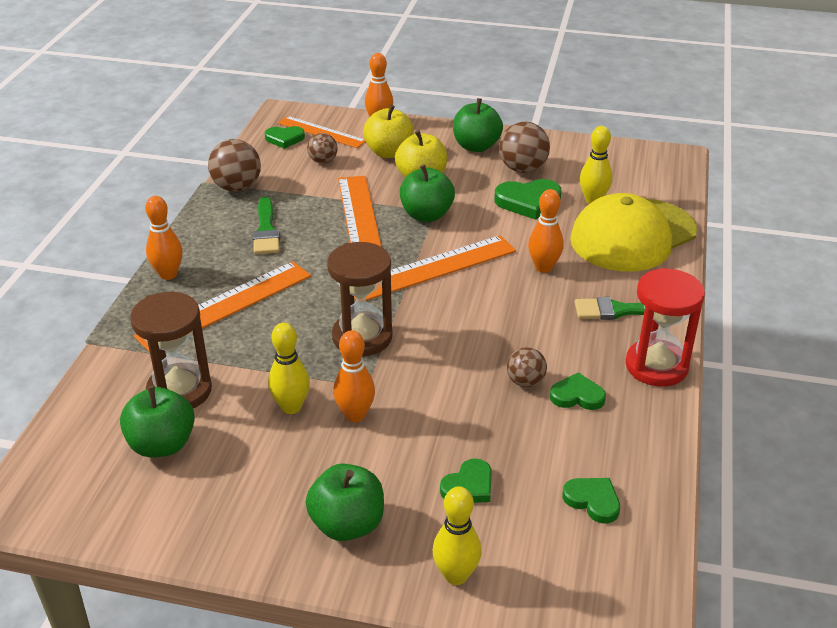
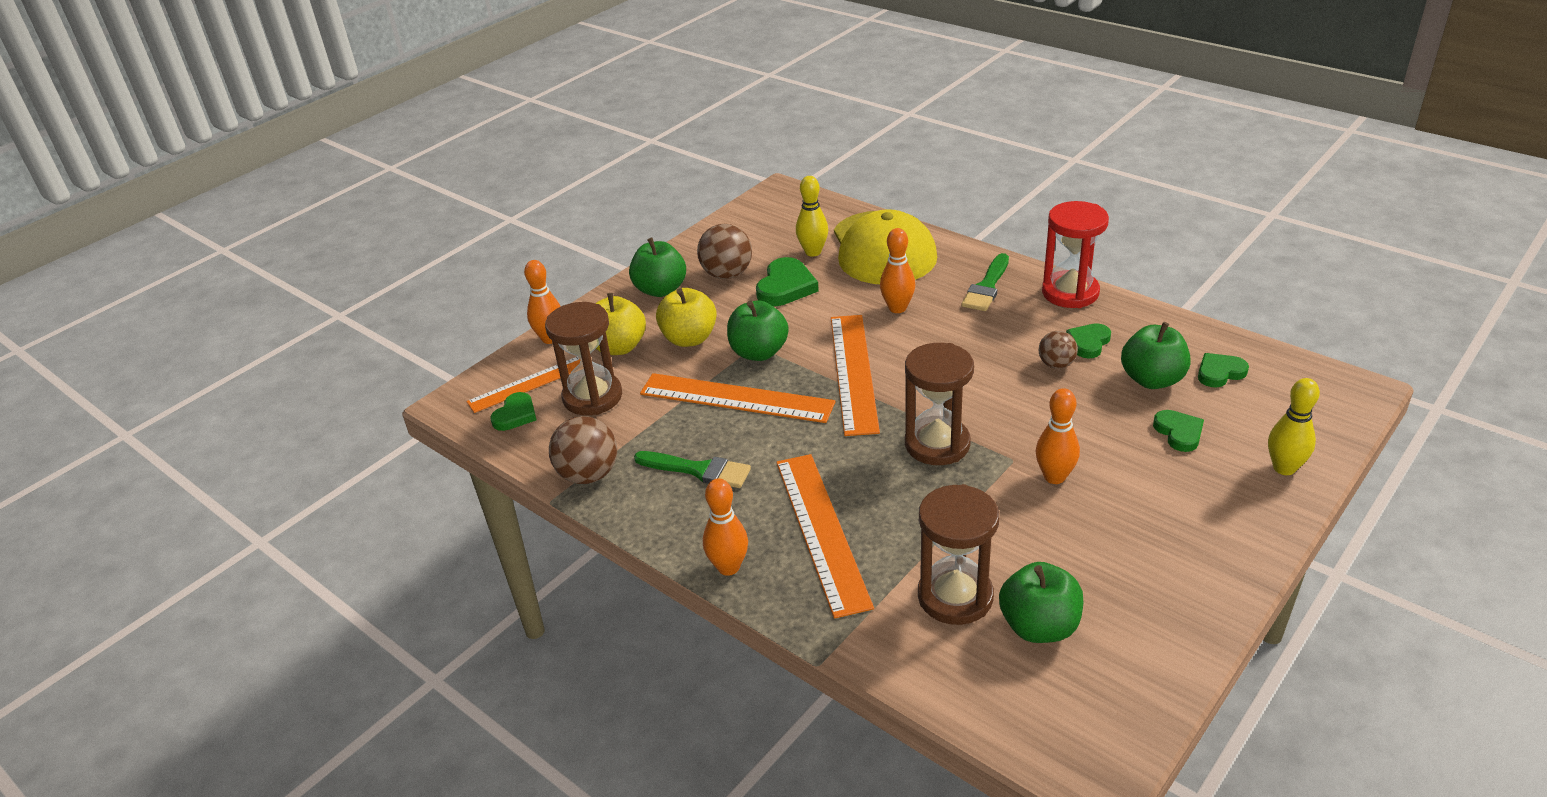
camera: 60 degrees left, 0 degrees up
(291, 407) = (1022, 517): yellow bowling pin -> none
(323, 161) = (592, 397): brown ball -> brown hourglass
(347, 524) = (1204, 517): green apple -> green apple (1152, 379)

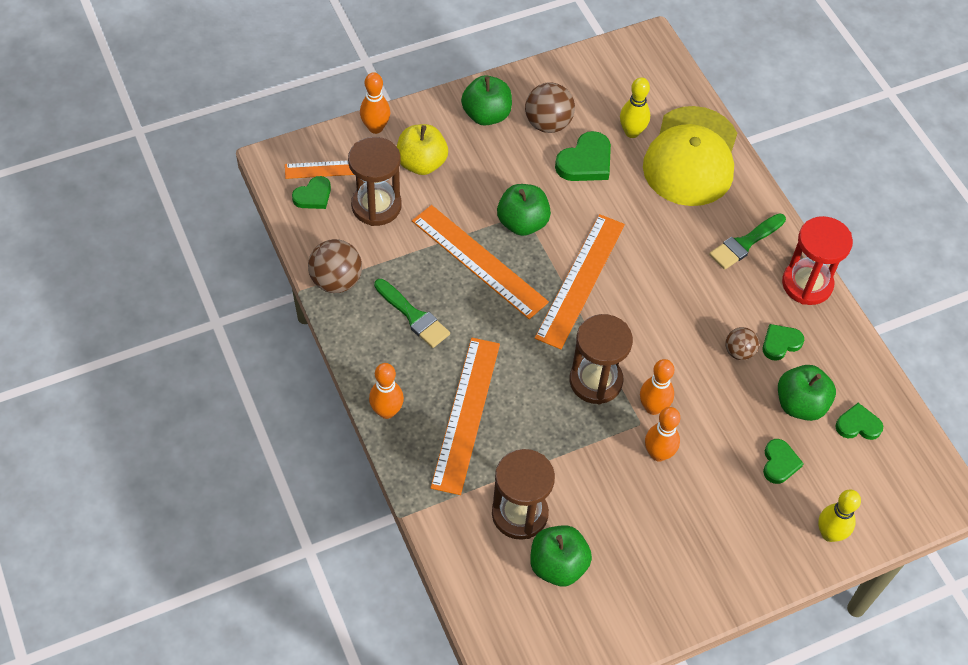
camera: 20 degrees right, 20 degrees up
(689, 338) = (479, 181): yellow apple -> none
(897, 308) = (658, 230): orange bowling pin -> orange bowling pin (653, 407)

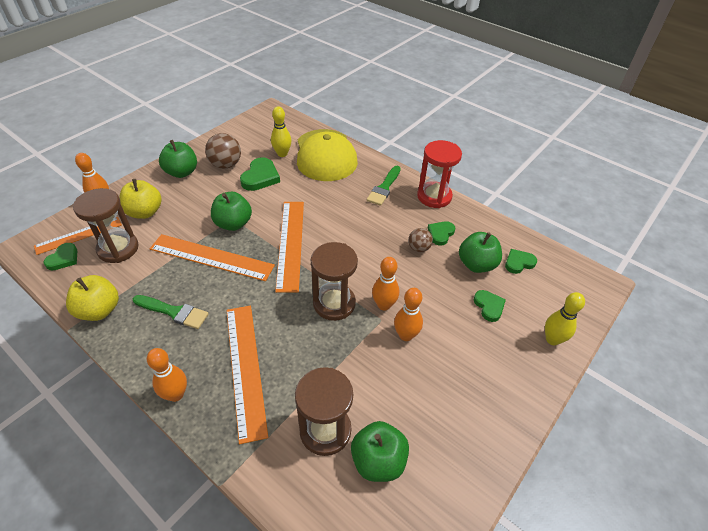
camera: 25 degrees left, 10 degrees down
(336, 281) = (99, 310): brown ball -> yellow apple

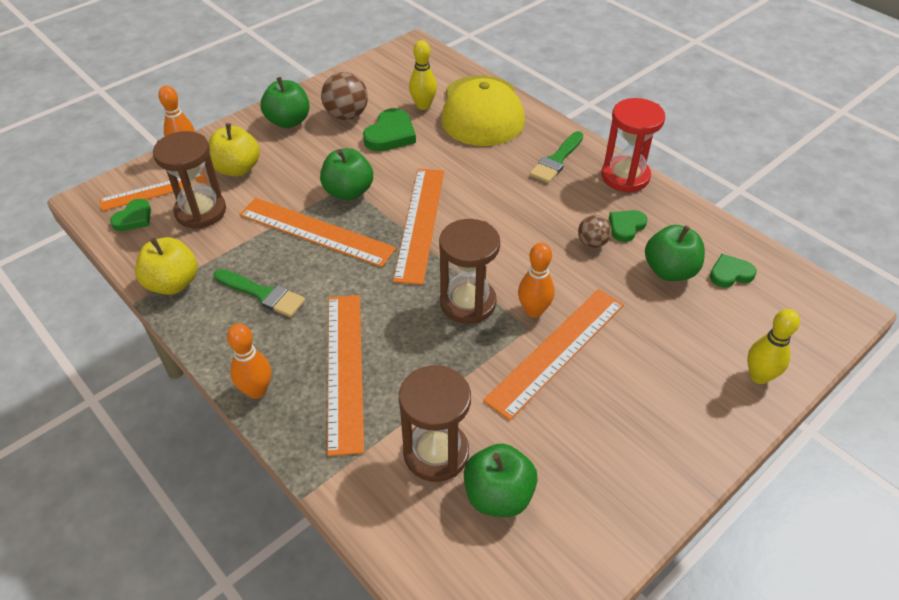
camera: 10 degrees right, 0 degrees up
(406, 335) = (557, 351): orange bowling pin -> orange ruler
(489, 306) = (677, 326): green heart -> none

